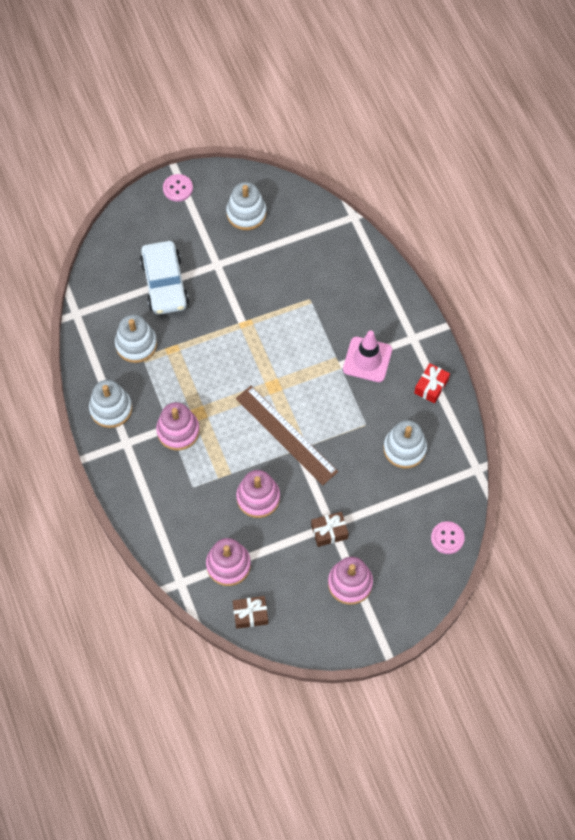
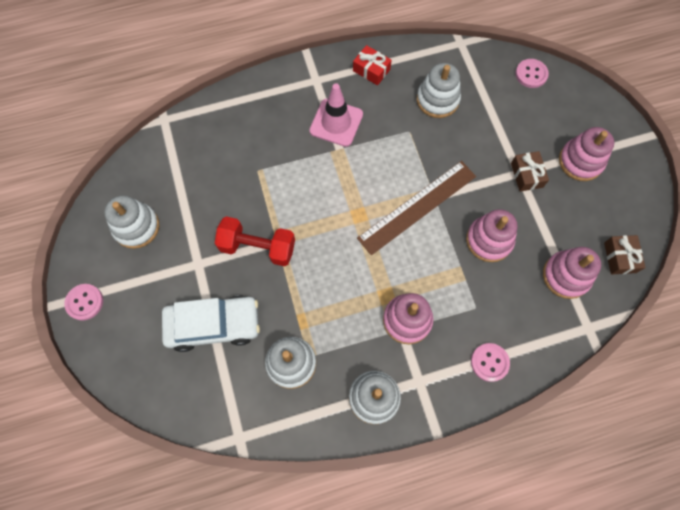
camera: 85 degrees left, 5 degrees up
(144, 498) = (489, 362): none -> pink button
(235, 308) = (258, 247): none -> red dumbbell

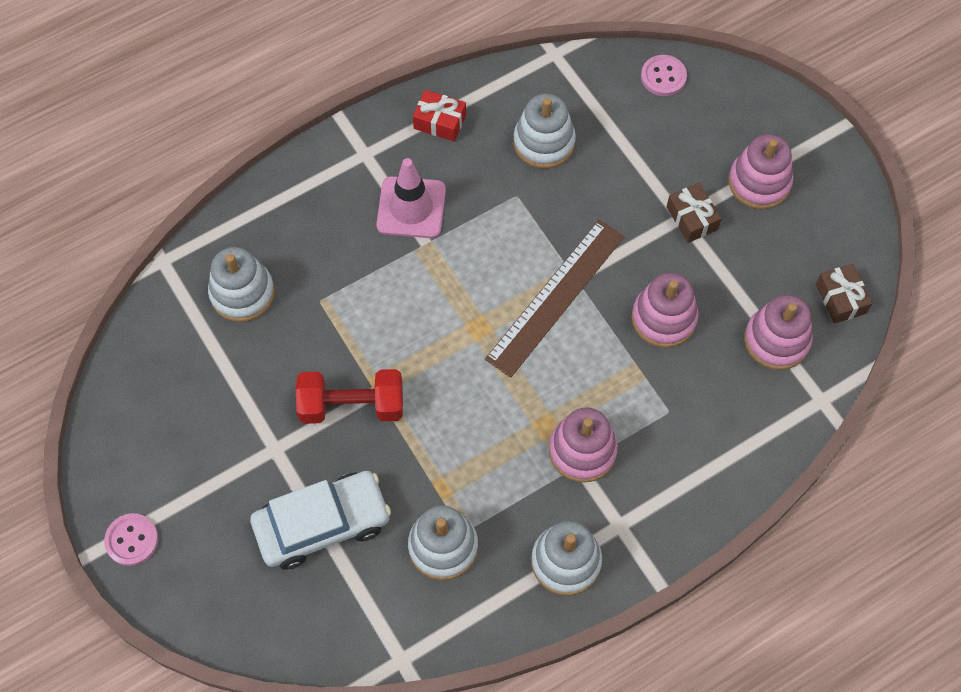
camera: 15 degrees left, 5 degrees down
(136, 227) = (172, 420): white stacking toy -> white stacking toy (242, 293)
(489, 362) = (705, 477): pink button -> none

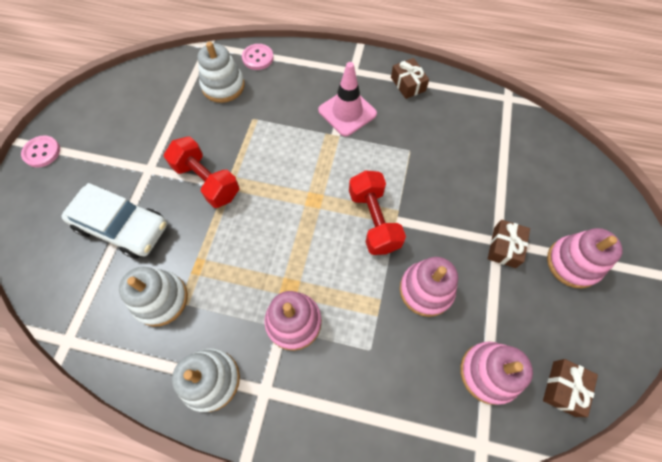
camera: 45 degrees right, 0 degrees up
(440, 122) = (408, 84): red gift -> brown gift
(544, 142) = (454, 136): white stacking toy -> none
(555, 297) = (373, 220): brown ruler -> red dumbbell
(663, 77) = (565, 156): pink button -> pink button (258, 58)

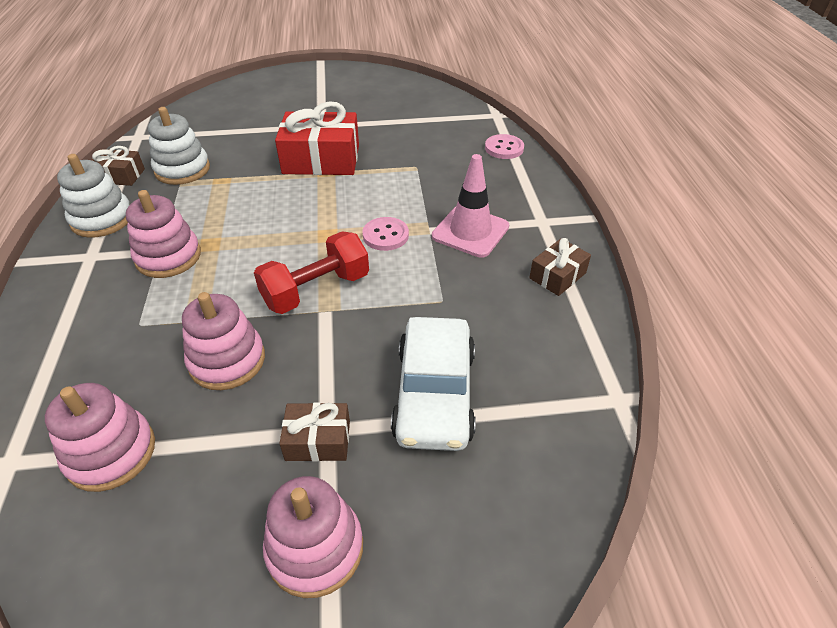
camera: 70 degrees right, 20 degrees down
(42, 152) = (314, 73): pink button -> pink button (385, 235)
(122, 226) = (253, 130): white car -> white car (434, 394)
(207, 181) = (321, 160): red dumbbell -> red gift
(223, 86) = (447, 137): white stacking toy -> none
(563, 388) = (86, 560): brown gift -> brown gift (120, 176)

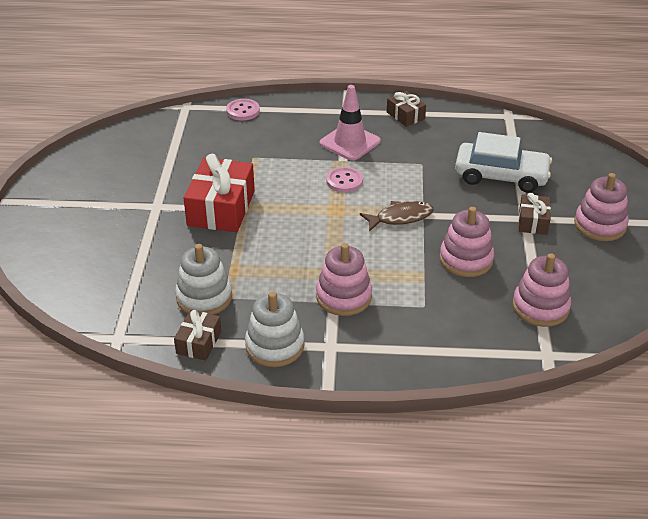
camera: 80 degrees left, 5 degrees down
(316, 290) = (400, 217): red dumbbell -> brown fish

